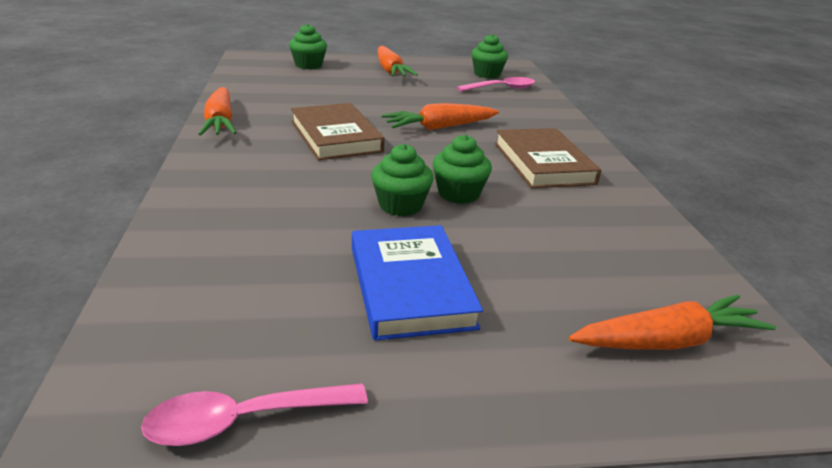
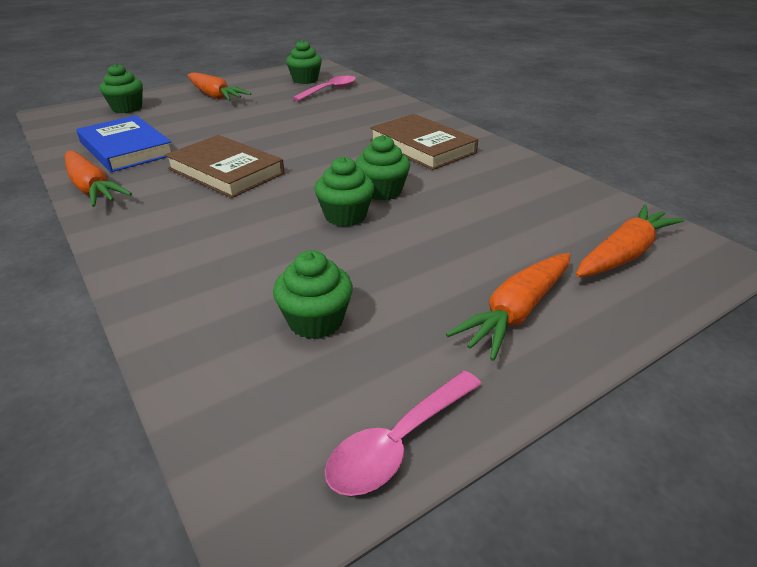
camera: 25 degrees left, 5 degrees up
(282, 287) = (316, 321): none -> green cupcake
(410, 286) = (419, 280): blue book -> blue book (126, 148)
(439, 127) = (311, 138): orange carrot -> orange carrot (516, 312)

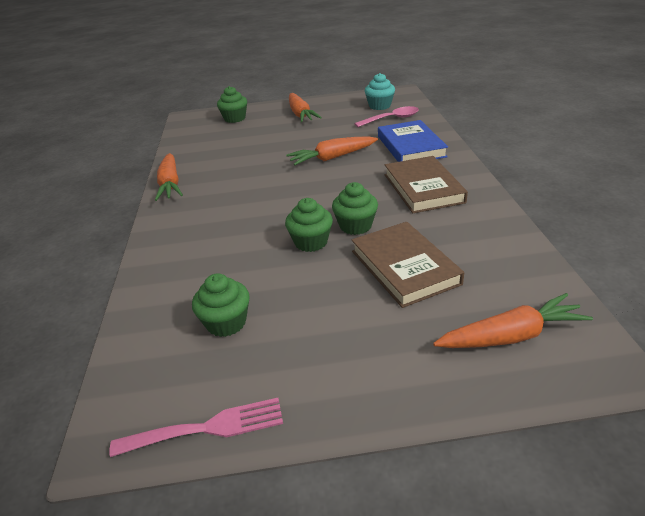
camera: 30 degrees right, 0 degrees up
(126, 148) = (211, 154): blue book -> blue book (411, 146)
(226, 171) = (259, 185): brown book -> brown book (404, 267)
(305, 80) = (379, 106): green cupcake -> turquoise cupcake
(398, 442) = (207, 428): pink spoon -> pink fork
(516, 312) = (368, 360): orange carrot -> orange carrot (332, 158)

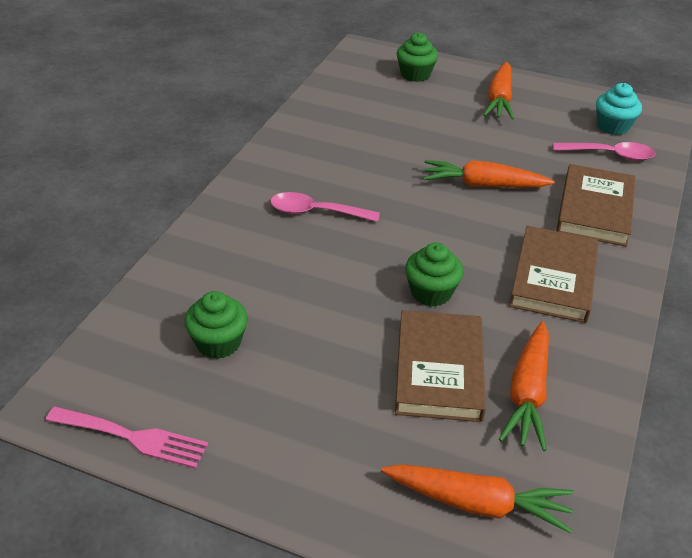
camera: 25 degrees right, 5 degrees up
(170, 184) = (279, 145): orange carrot -> orange carrot (527, 393)
(232, 211) = (316, 212): none -> pink spoon
(311, 242) = (367, 290): green cupcake -> none
(411, 146) = (595, 209): blue book -> brown book

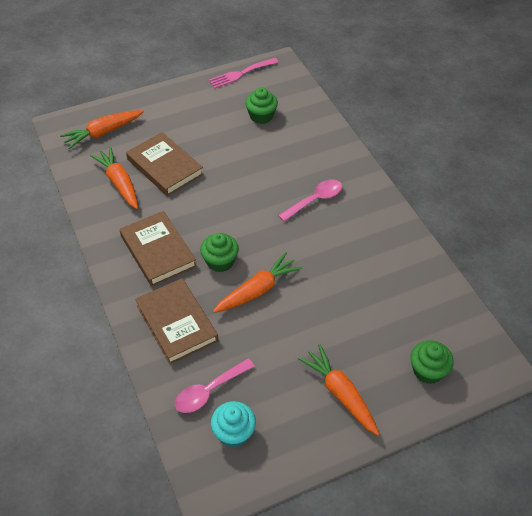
camera: 135 degrees right, 10 degrees up
(431, 293) = (207, 198): green cupcake -> green cupcake (220, 261)

